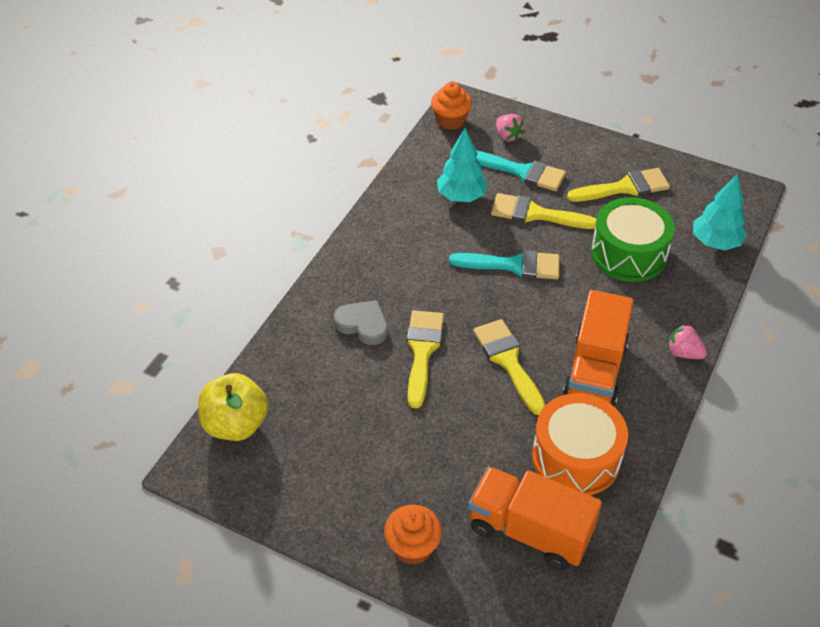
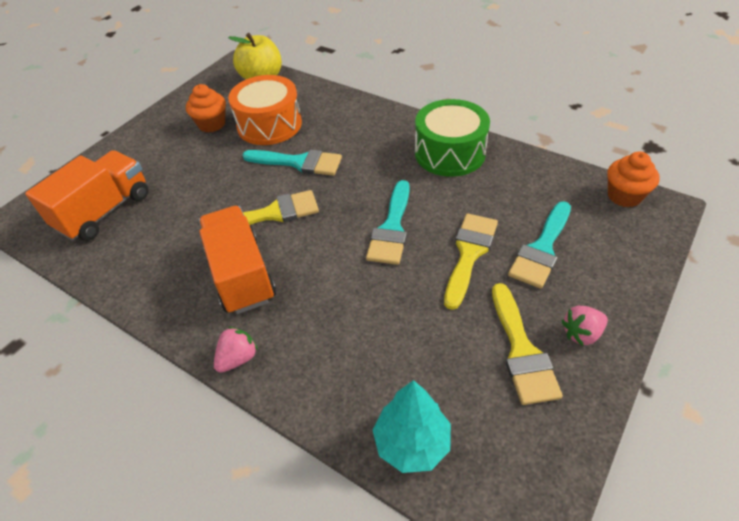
camera: 100 degrees right, 0 degrees up
(363, 324) = (336, 132): grey heart -> none
(412, 547) = (128, 152): orange cupcake -> orange cupcake (212, 124)
(422, 351) = (299, 162): yellow brush -> turquoise brush
(461, 196) = (496, 197): turquoise tree -> none
(508, 136) = (607, 243): pink strawberry -> pink strawberry (581, 333)
(576, 457) = (153, 247): orange drum -> orange drum (269, 125)
(595, 370) = (241, 275): orange truck -> orange truck turned 45 degrees clockwise
(628, 254) = (399, 333): green drum -> green drum (449, 153)

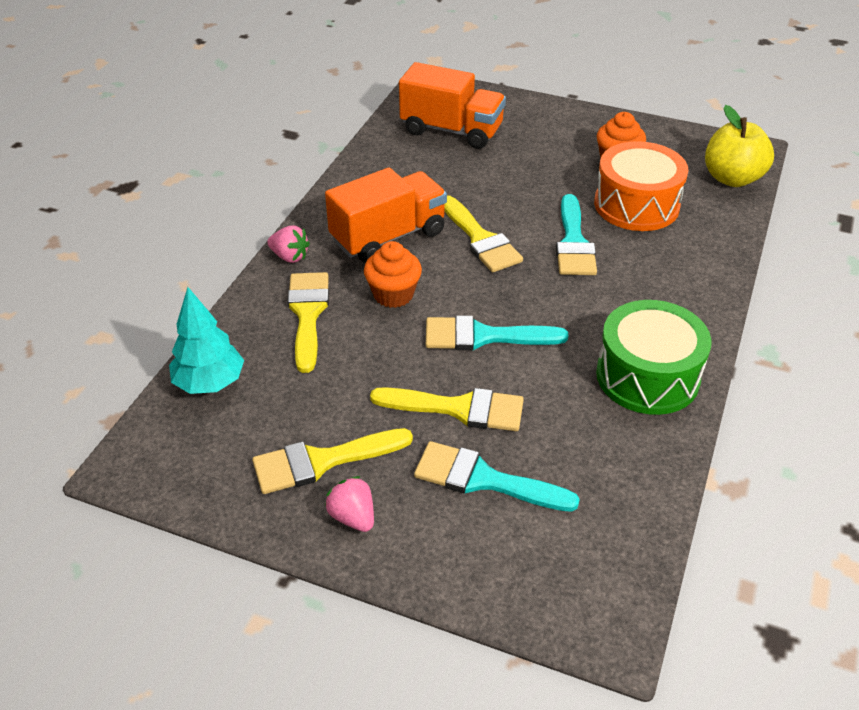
camera: 75 degrees right, 5 degrees down
(331, 348) = (307, 314): none -> yellow brush
(624, 196) = (623, 581): orange cupcake -> orange cupcake (393, 294)

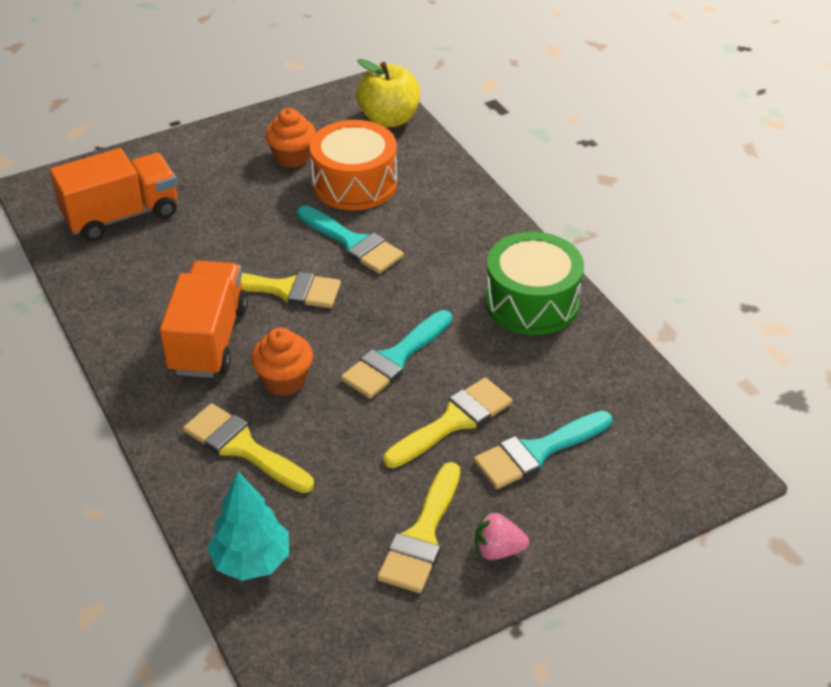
camera: 50 degrees left, 0 degrees up
(289, 257) = (152, 417): pink strawberry -> none

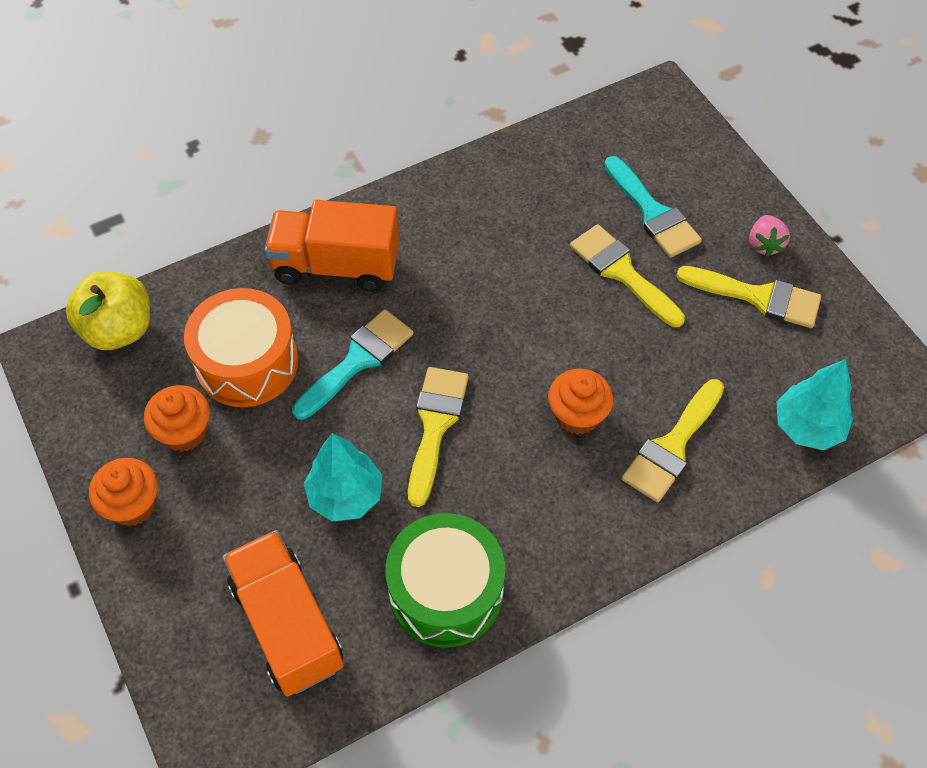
camera: 90 degrees left, 15 degrees up
(209, 340) = (518, 494): orange truck -> orange truck (336, 265)
(224, 240) = (345, 495): none -> turquoise tree
(233, 139) = (133, 505): none -> orange cupcake
(394, 359) = (541, 319): turquoise brush -> none
(531, 302) = (457, 206): green drum -> green drum (446, 591)

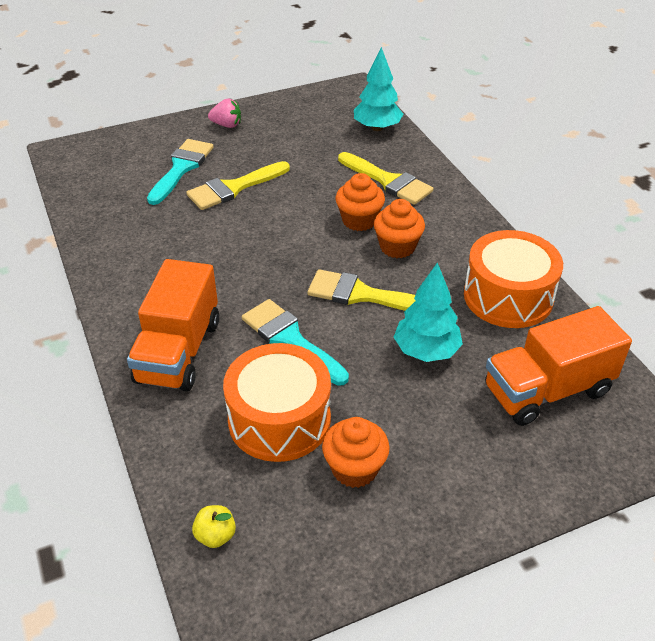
camera: 85 degrees left, 15 degrees down
(119, 329) = (215, 535): yellow apple -> yellow apple, size x0.46
(133, 505) = (436, 510): orange cupcake -> orange cupcake (397, 247)
(446, 591) = (508, 296): green drum -> orange drum
(653, 213) = (181, 168): turquoise brush -> turquoise brush turned 45 degrees counterclockwise
(758, 297) = (271, 133): yellow brush -> none

